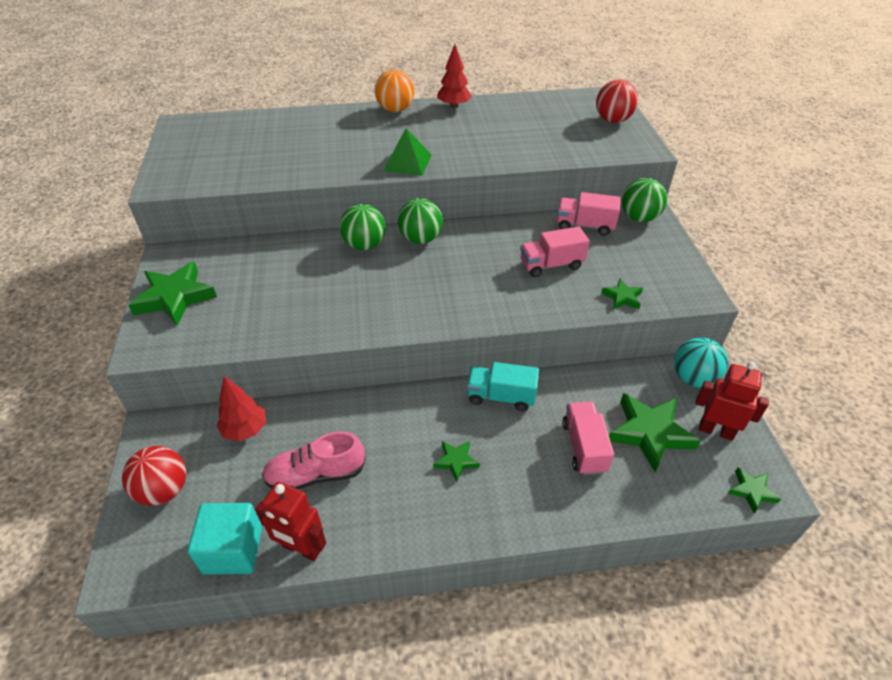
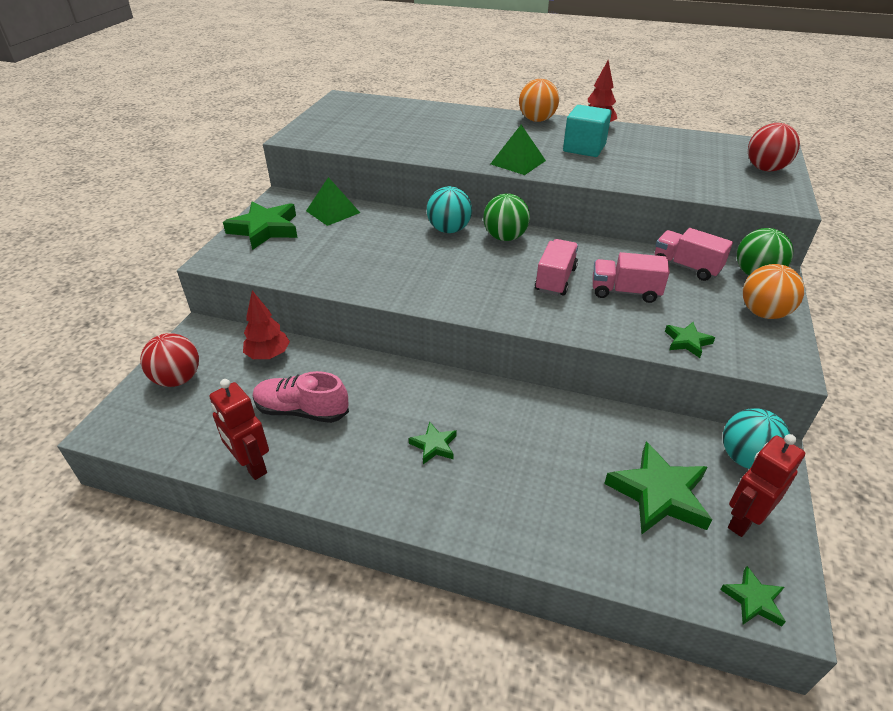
camera: 25 degrees right, 5 degrees down
(233, 550) = (198, 445): turquoise cube -> turquoise cube (584, 148)
(235, 256) = (333, 211): none -> green pyramid
(364, 245) = (449, 230): green ball -> turquoise ball
(501, 396) = (514, 404): turquoise truck -> none
(584, 447) = (574, 480): pink truck -> pink truck (555, 279)
(662, 252) = (763, 313): none -> orange ball
(716, 430) = (743, 520): red robot -> red robot turned 90 degrees counterclockwise

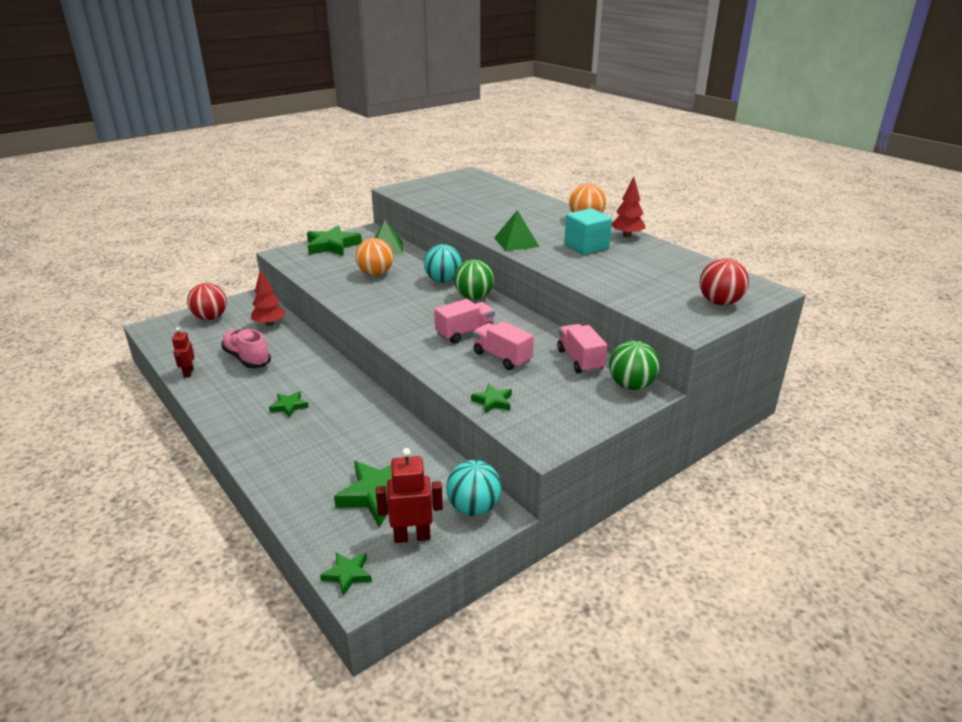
camera: 35 degrees right, 10 degrees down
(251, 465) = (188, 373): red robot -> red robot, size x0.63
(763, 313) = (587, 410): orange ball -> orange ball (375, 274)

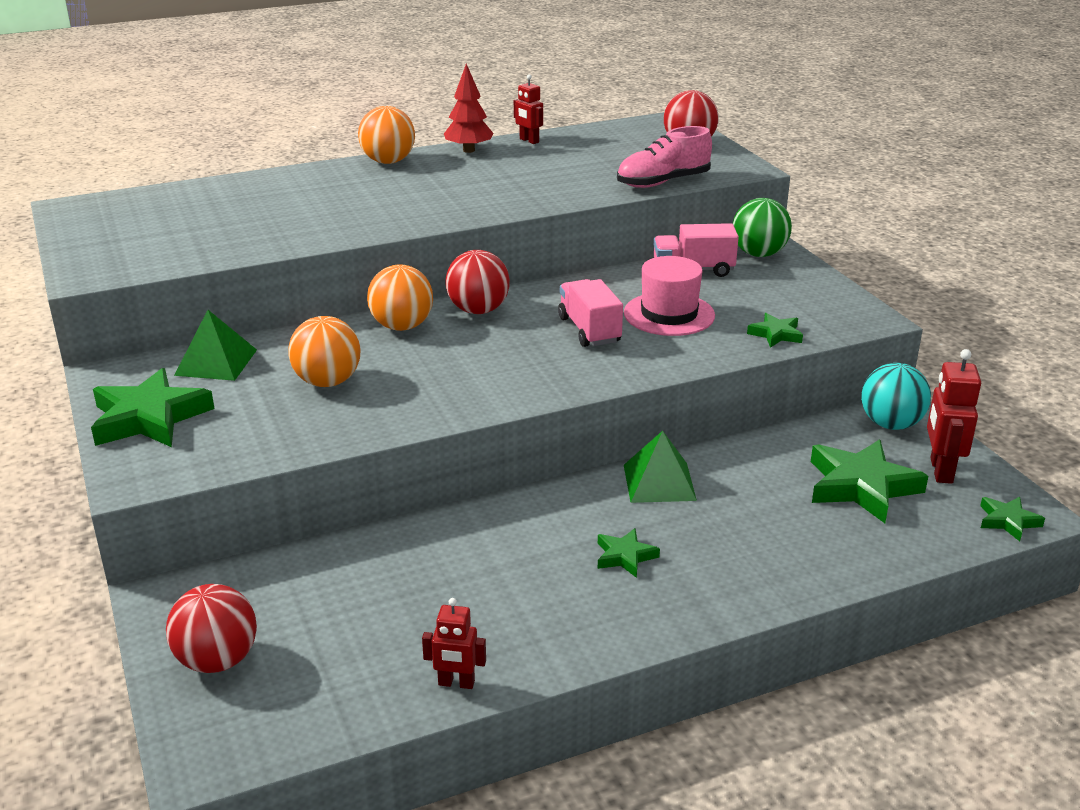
camera: 75 degrees left, 0 degrees up
(247, 358) = (436, 604): pink shoe -> pink shoe (663, 182)
(269, 324) = (306, 574): red tree -> none
(443, 281) = (402, 326): turquoise ball -> orange ball
(474, 297) = (478, 310): green ball -> red ball
(502, 357) = (669, 314): pink truck -> pink hat
(516, 242) = (438, 213): green pyramid -> green pyramid (659, 482)
(586, 247) = (488, 176): turquoise cube -> none
(664, 250) = (529, 141): none -> red robot

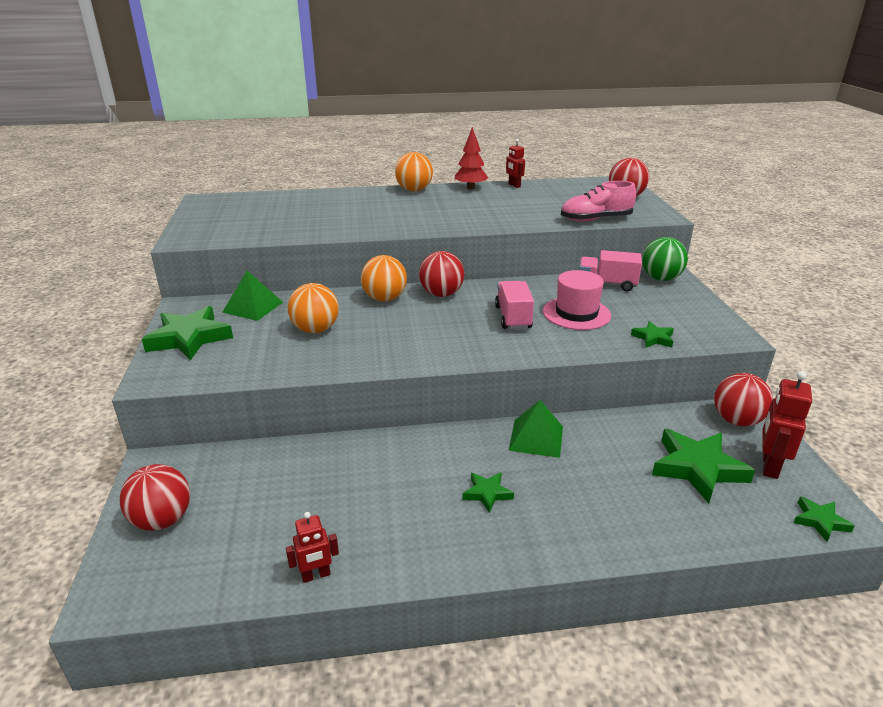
camera: 15 degrees right, 0 degrees up
(456, 683) = (316, 575): red robot -> red robot turned 45 degrees counterclockwise
(890, 424) = (736, 420): turquoise ball -> red ball

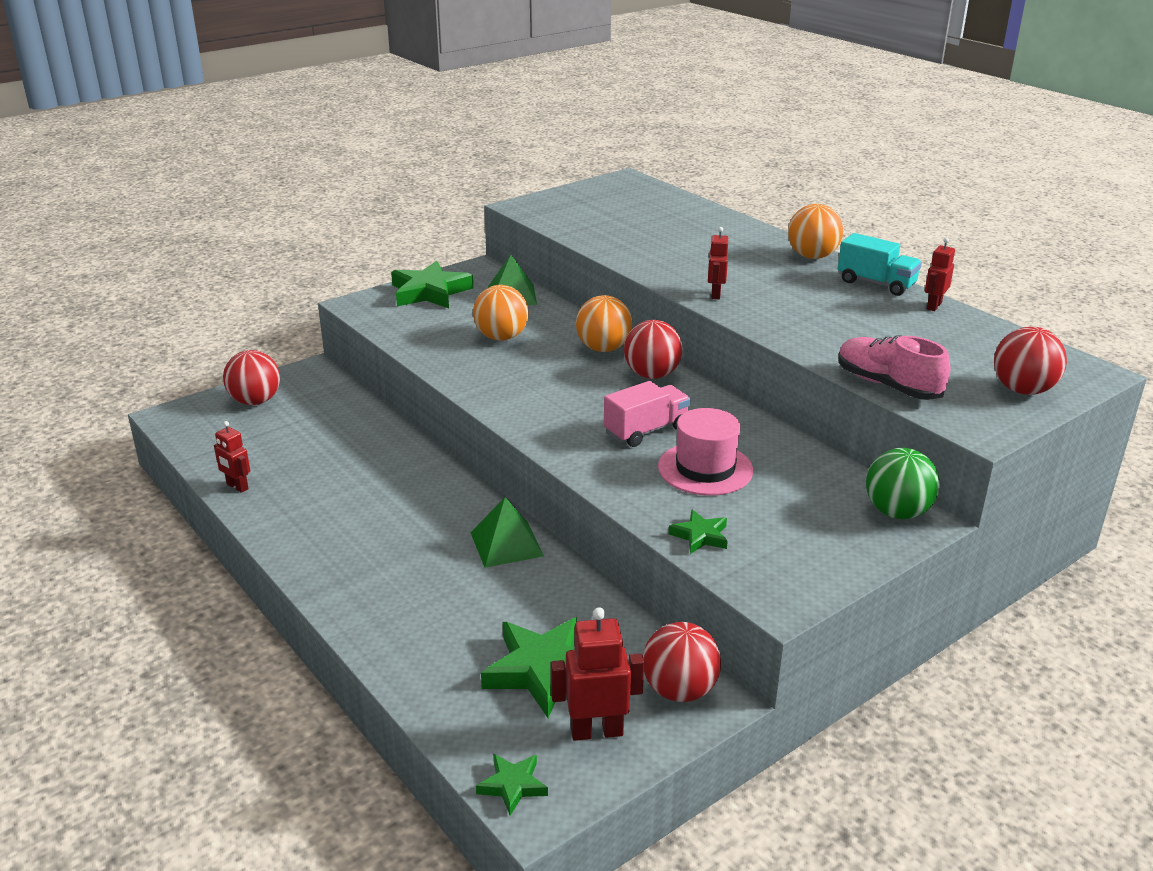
camera: 60 degrees right, 0 degrees up
(430, 225) = (715, 294): none -> red robot
(470, 188) = (876, 283): red tree -> turquoise truck
(487, 493) = (392, 538): green star -> none
(607, 284) = (819, 473): pink truck -> none

